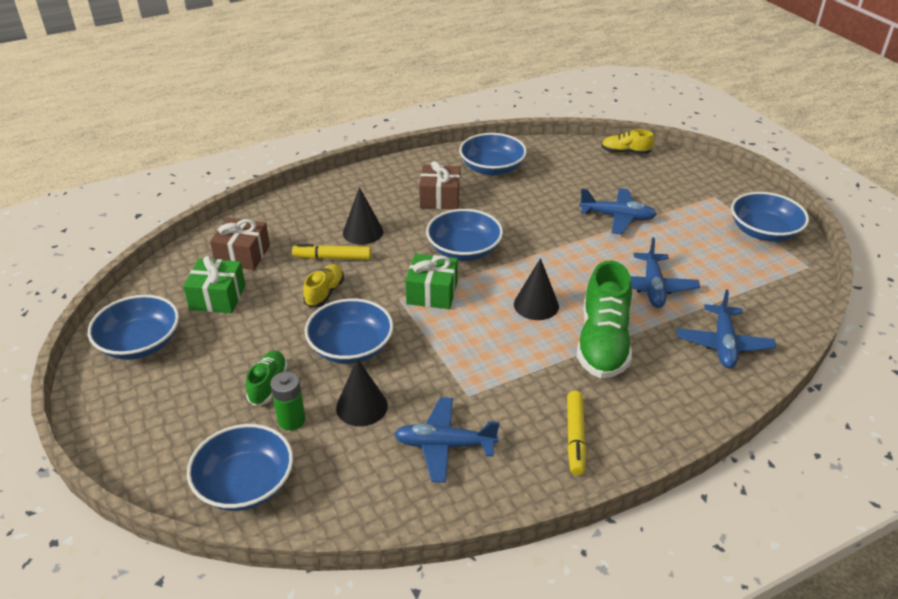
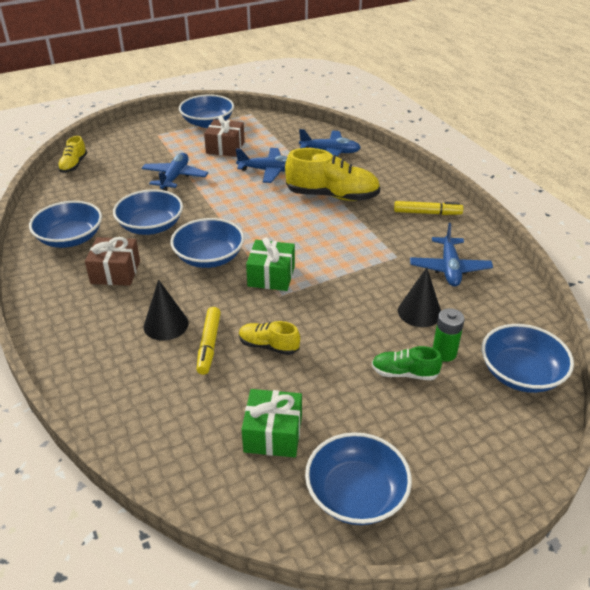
camera: 90 degrees left, 0 degrees up
(243, 255) = (193, 423): brown gift -> brown gift (225, 147)
(351, 347) = (348, 322): blue bowl -> blue bowl (151, 226)
(536, 305) = (289, 222): black cone -> none
(603, 343) = (332, 196): green shoe -> yellow shoe

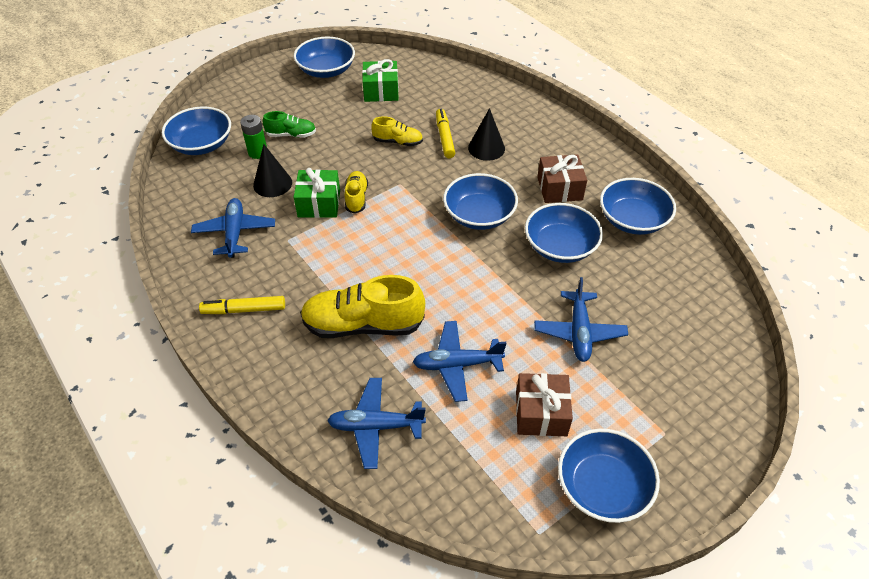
camera: 170 degrees right, 10 degrees up
(73, 165) = (729, 338): yellow shoe -> yellow shoe (356, 198)
(271, 276) = (411, 202): green gift -> green gift (319, 203)

